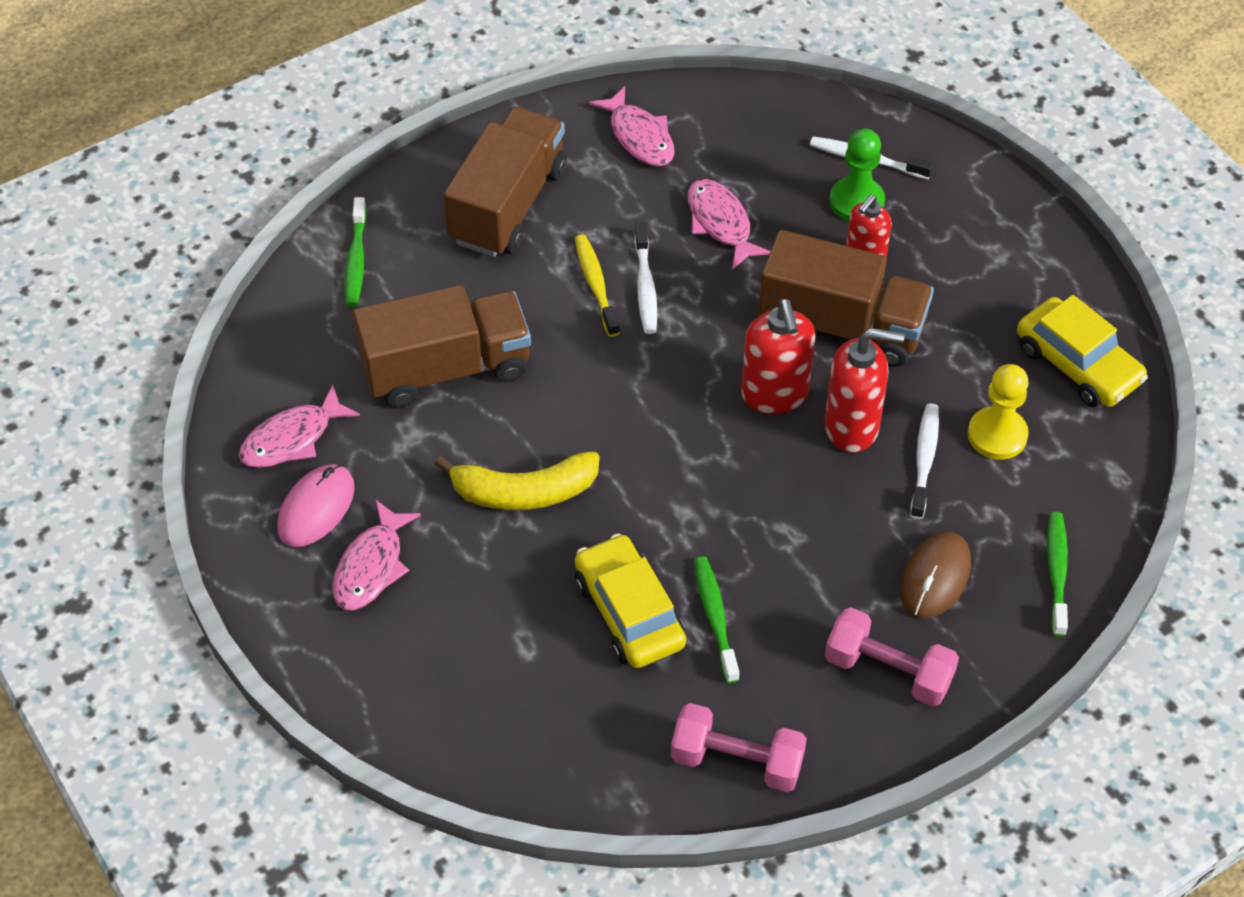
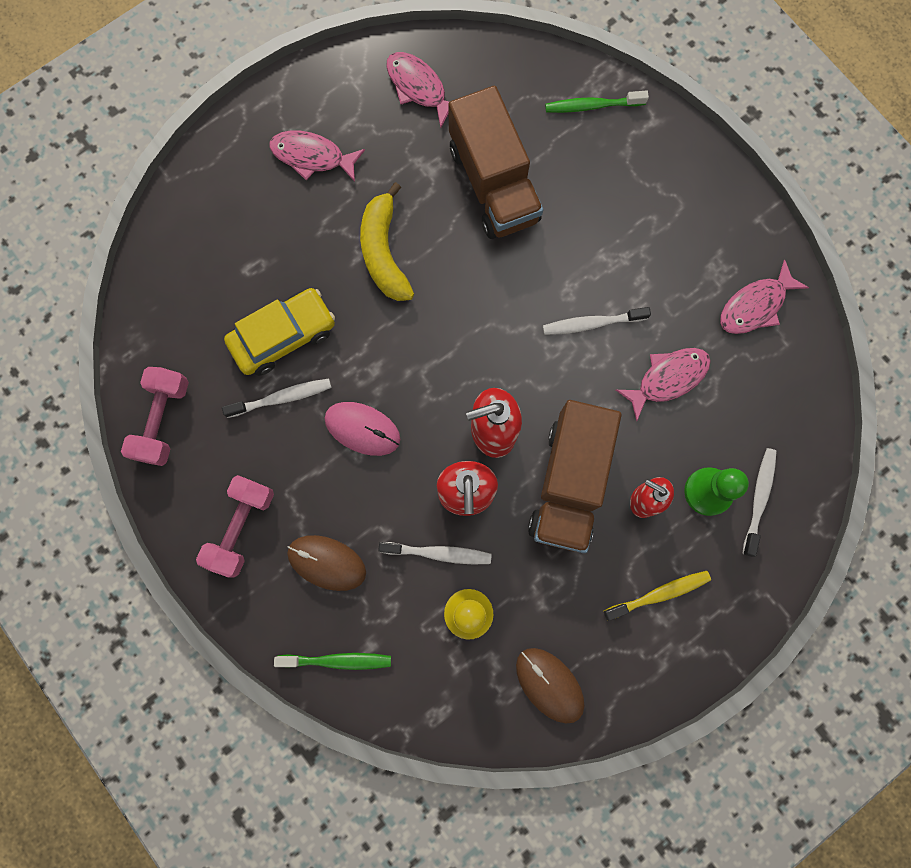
camera: 85 degrees right, 25 degrees up
(316, 508) = (359, 113): pink mouse -> pink mouse (362, 429)
(508, 205) = (663, 210): brown truck -> none
(596, 284) = (589, 285): yellow toothbrush -> yellow toothbrush (659, 594)
(715, 617) = (282, 398): green toothbrush -> white toothbrush
(1077, 364) = (549, 685): yellow car -> brown mouse

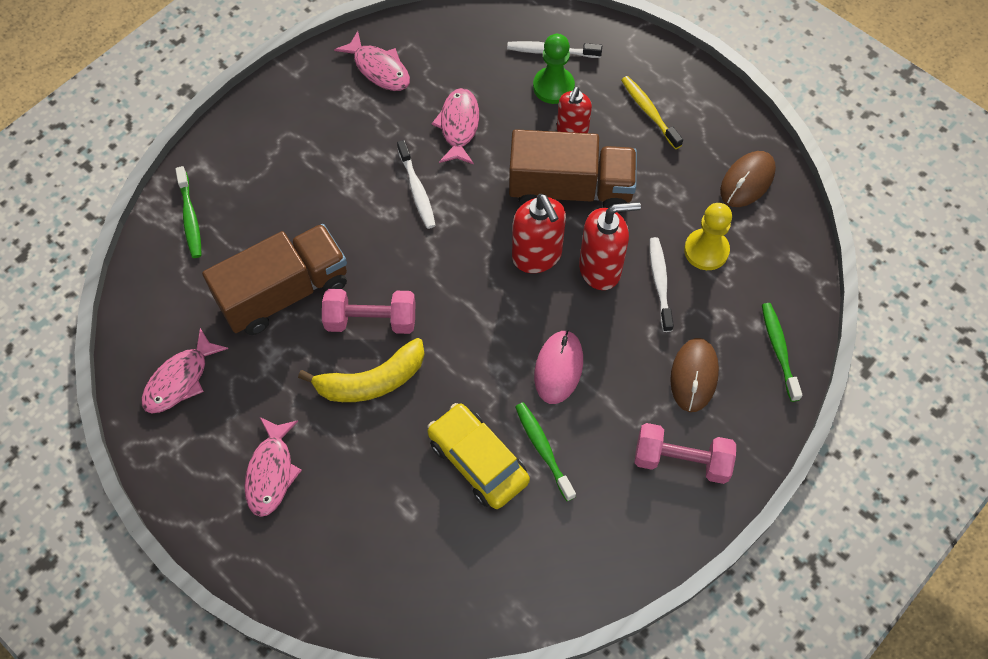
camera: 100 degrees left, 15 degrees down
(163, 420) = (591, 564): pink dumbbell -> pink dumbbell (371, 320)
(282, 398) = (543, 449): white toothbrush -> green toothbrush
(667, 379) = (459, 126): pink fish -> pink fish turned 45 degrees clockwise

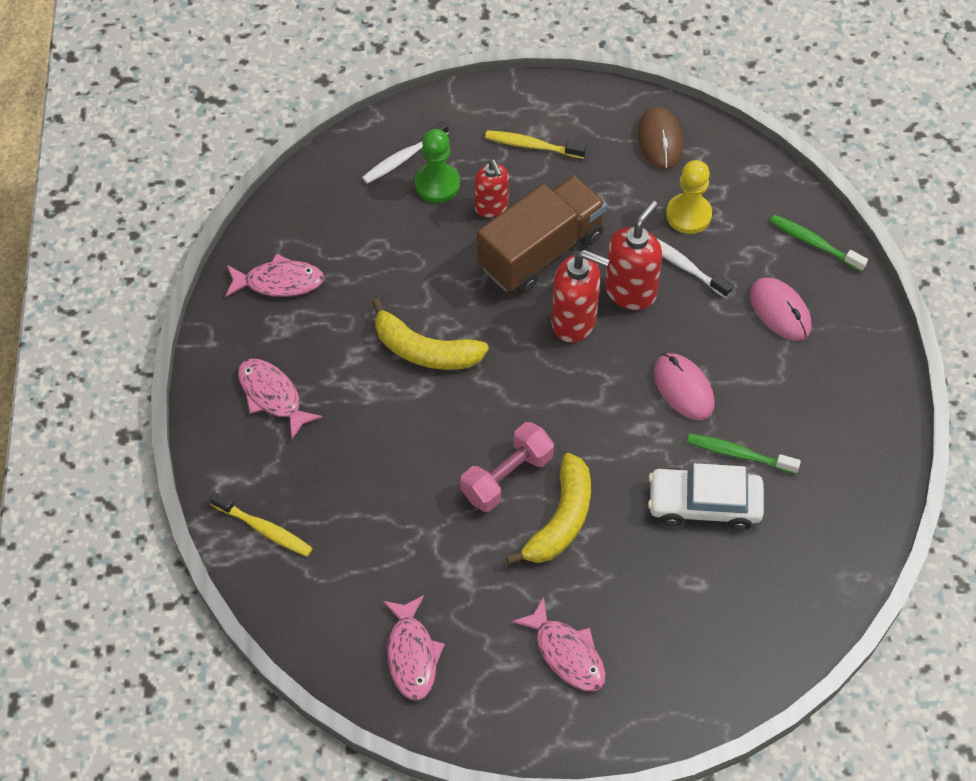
camera: 45 degrees left, 5 degrees down
(190, 218) = (264, 529): green toothbrush -> yellow toothbrush
(284, 292) = (414, 517): brown truck -> none
(417, 190) = (425, 350): white toothbrush -> yellow banana
(459, 126) = (399, 274): pink fish -> pink fish (272, 396)
(478, 461) = (704, 504): yellow car -> white car
(681, 460) = (837, 376): pink dumbbell -> none
(694, 376) = (780, 311): brown mouse -> pink mouse

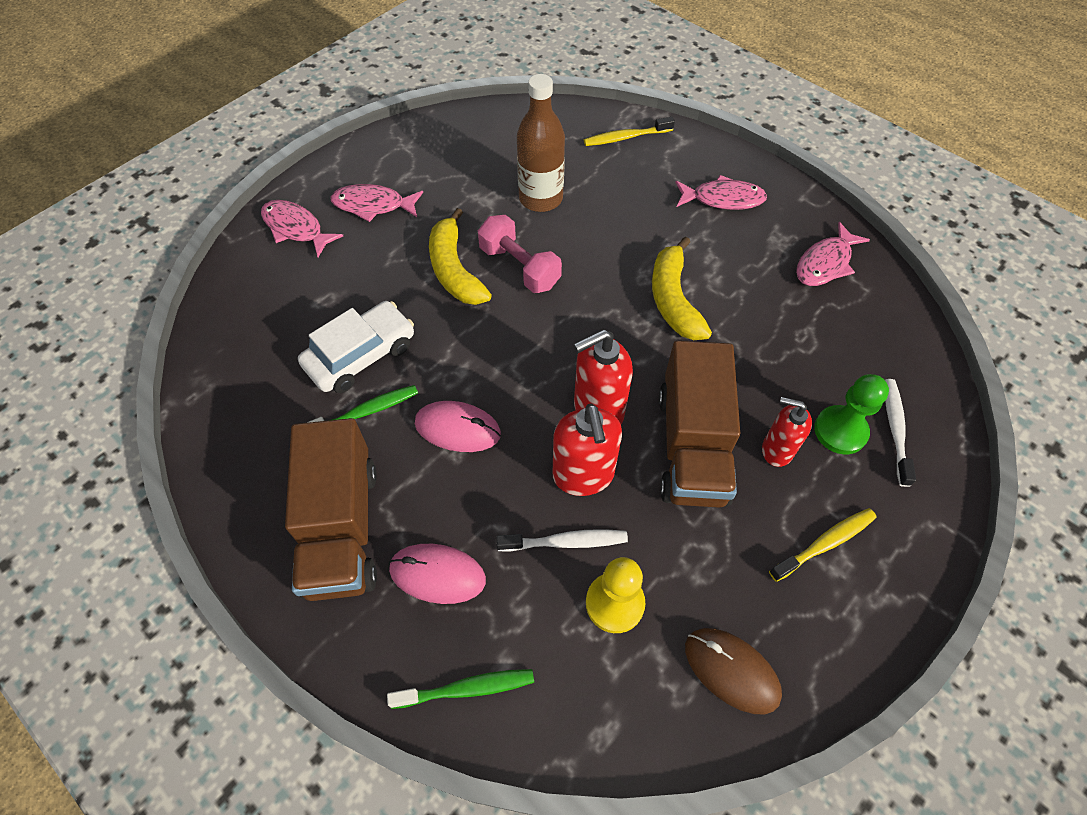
camera: 135 degrees right, 0 degrees up
(412, 655) = (466, 144): pink fish -> pink fish (296, 228)
(415, 529) = (541, 198): none -> brown bottle
(425, 350) = (673, 300): yellow banana -> yellow banana turned 75 degrees counterclockwise
(507, 477) = (519, 267): pink dumbbell -> pink dumbbell turned 45 degrees counterclockwise
(819, 386) = (342, 528): none -> brown truck

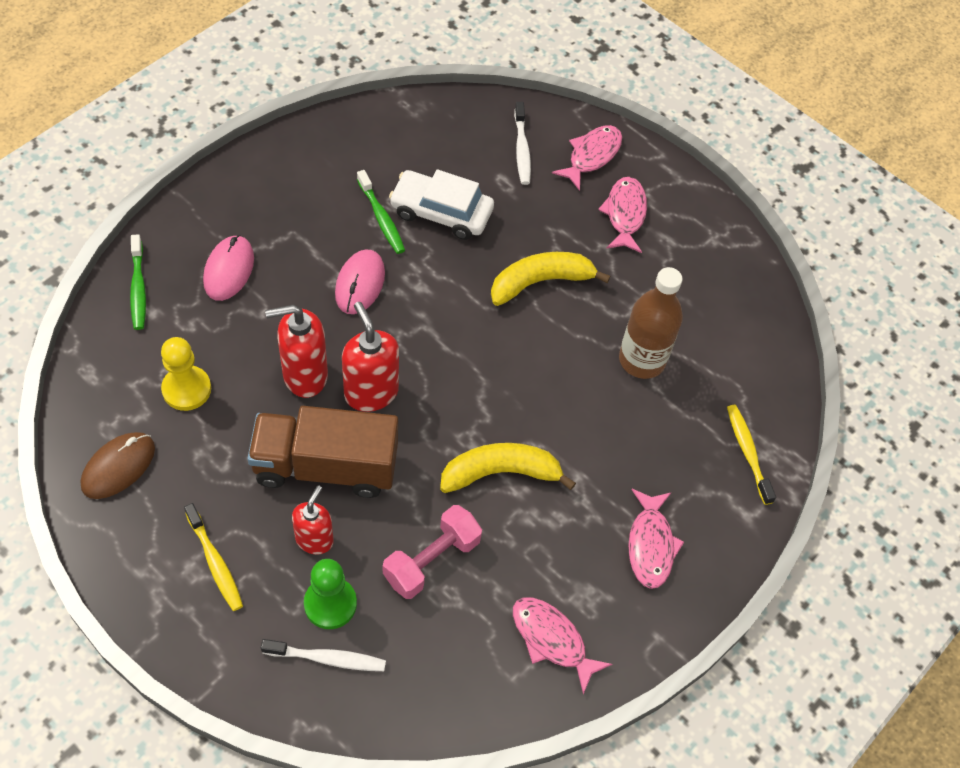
camera: 85 degrees right, 0 degrees up
(342, 528) = (276, 208): brown truck -> none
(361, 355) = (441, 212): white car -> white car turned 150 degrees clockwise
(519, 267) = (544, 336): pink dumbbell -> pink dumbbell (431, 560)
(566, 542) = (244, 358): white toothbrush -> white toothbrush (522, 149)

